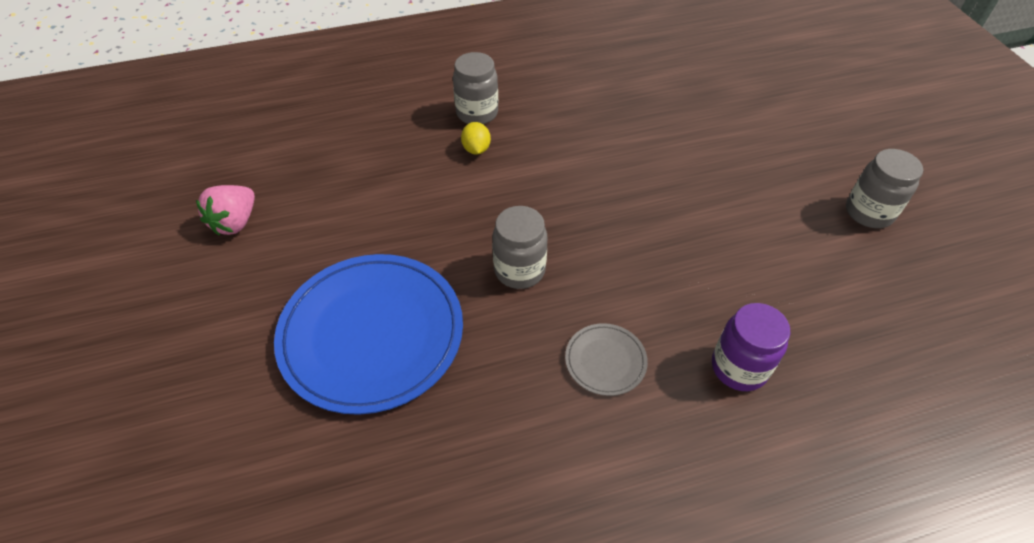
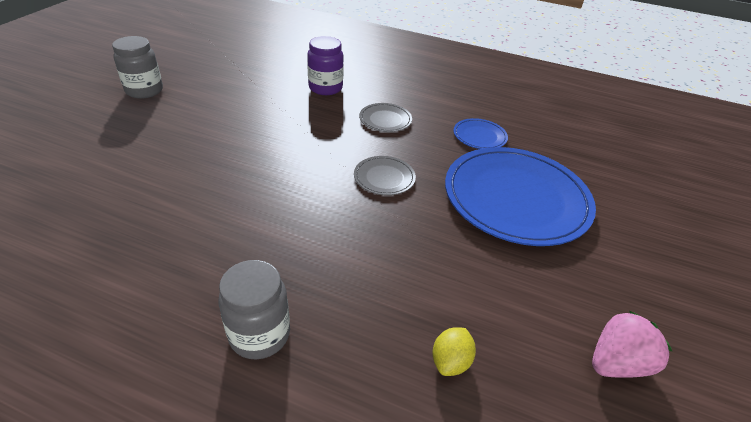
camera: 145 degrees left, 10 degrees down
(471, 420) = (479, 136): none -> blue plate
(476, 149) = (311, 288): yellow lemon -> yellow lemon (450, 361)
(519, 270) = (384, 177): grey jar -> grey plate

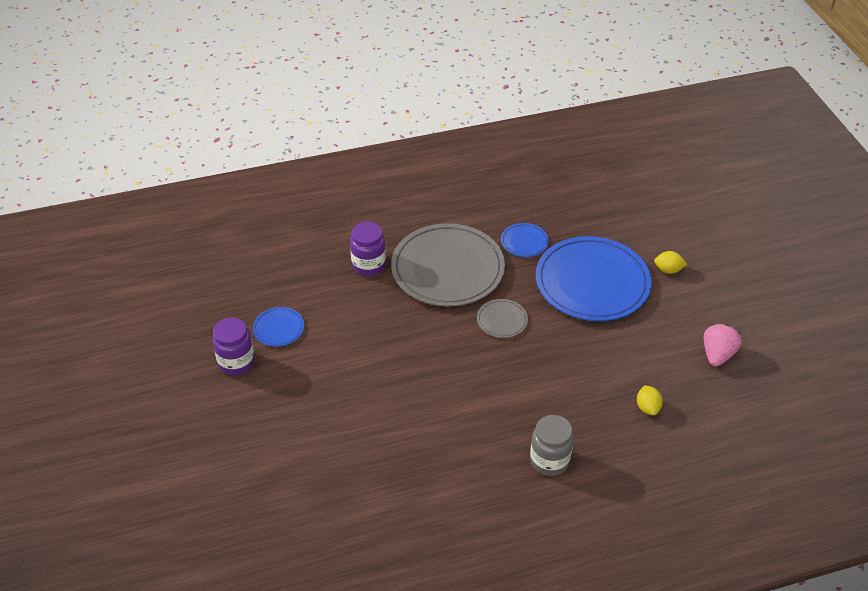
camera: 35 degrees left, 5 degrees up
(144, 91) = (236, 362): grey jar -> purple jar
(204, 88) = (278, 328): none -> blue plate
(385, 120) = (447, 268): grey plate -> grey plate, size x2.32
(623, 234) = (668, 270): none -> yellow lemon

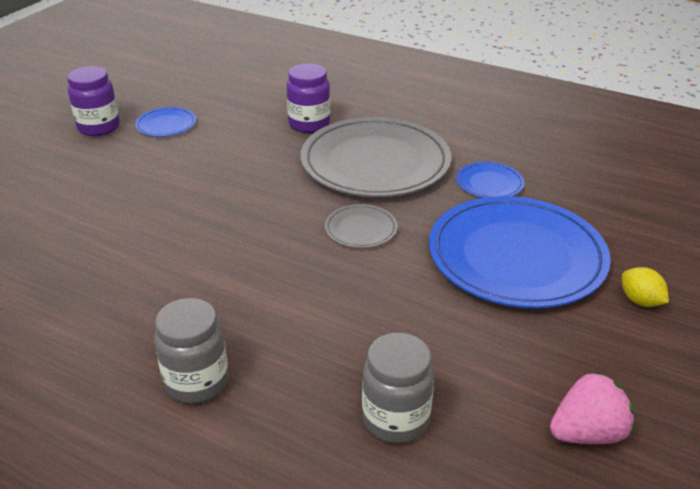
camera: 45 degrees right, 10 degrees down
(647, 407) = (395, 419): yellow lemon -> grey jar

